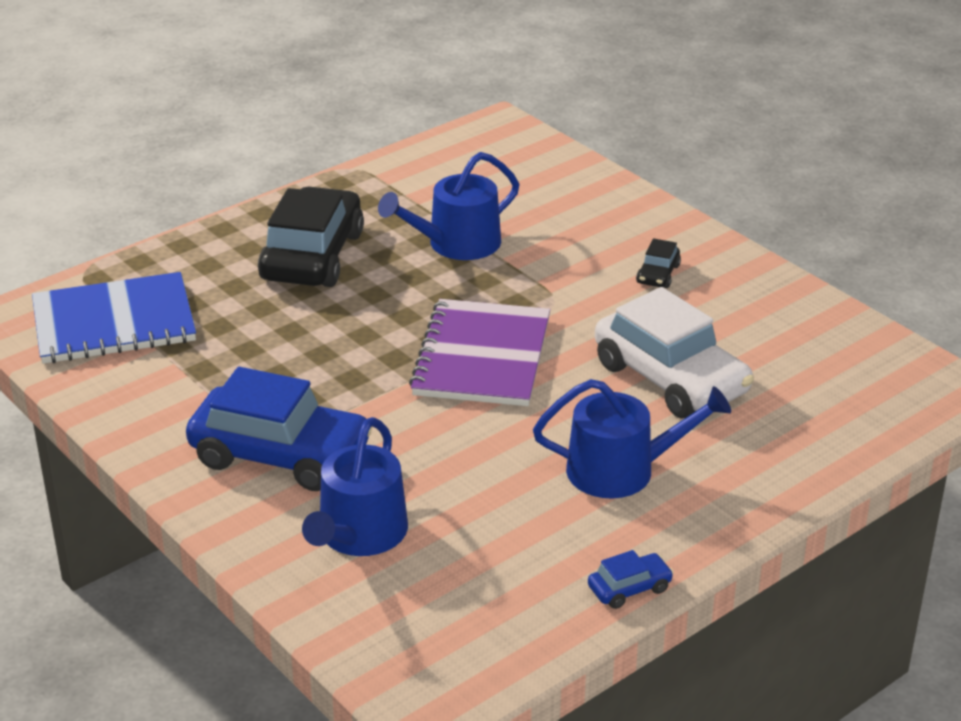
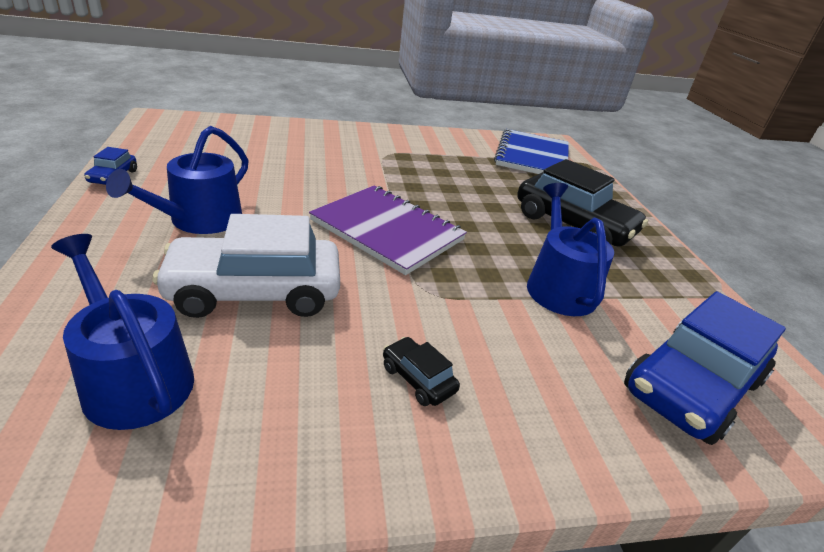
camera: 115 degrees right, 0 degrees up
(280, 455) = (367, 150): blue car -> blue car (691, 386)
(359, 535) = (280, 143): blue watering can -> blue watering can (133, 377)

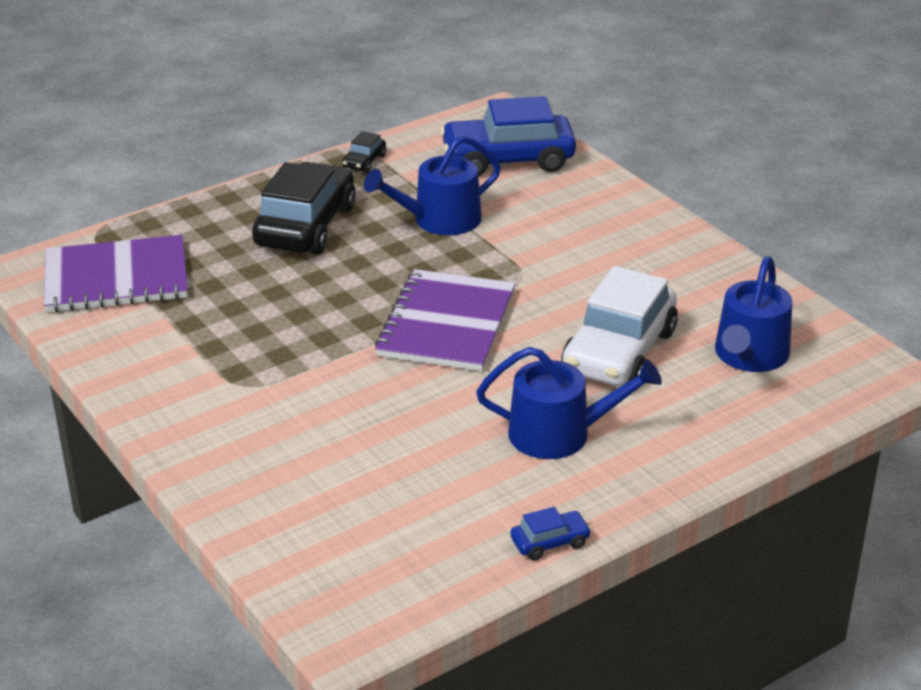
camera: 110 degrees left, 0 degrees up
(255, 292) = (619, 352): white car -> white car turned 60 degrees clockwise
(418, 379) = (622, 256): black car -> black car (364, 162)
(532, 156) = (116, 278): blue notebook -> purple notebook
(691, 386) = (508, 160): blue car -> blue car turned 150 degrees clockwise

